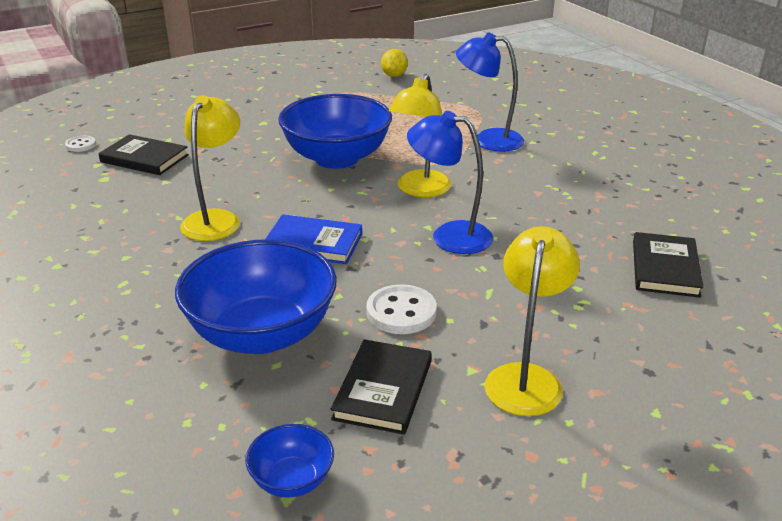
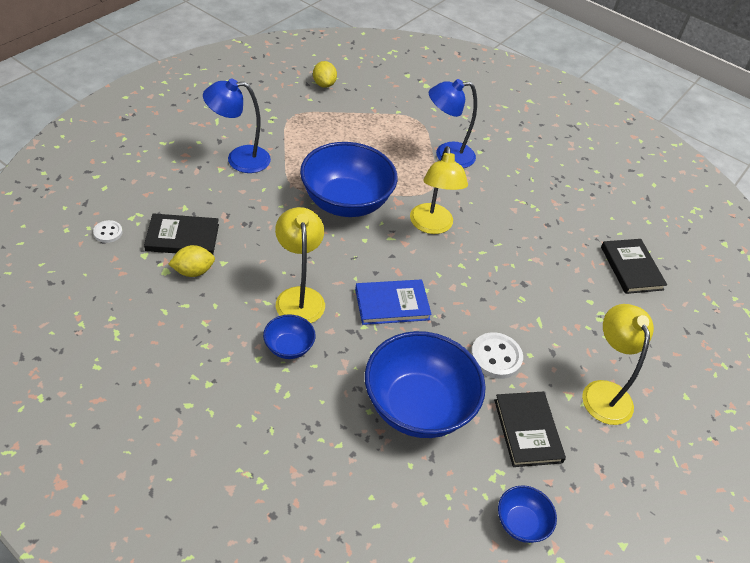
camera: 30 degrees left, 15 degrees up
(129, 183) = (193, 271): none -> yellow lemon
(166, 255) = (289, 347): none -> blue bowl
(449, 236) = (482, 271): blue lamp -> blue lamp (239, 159)

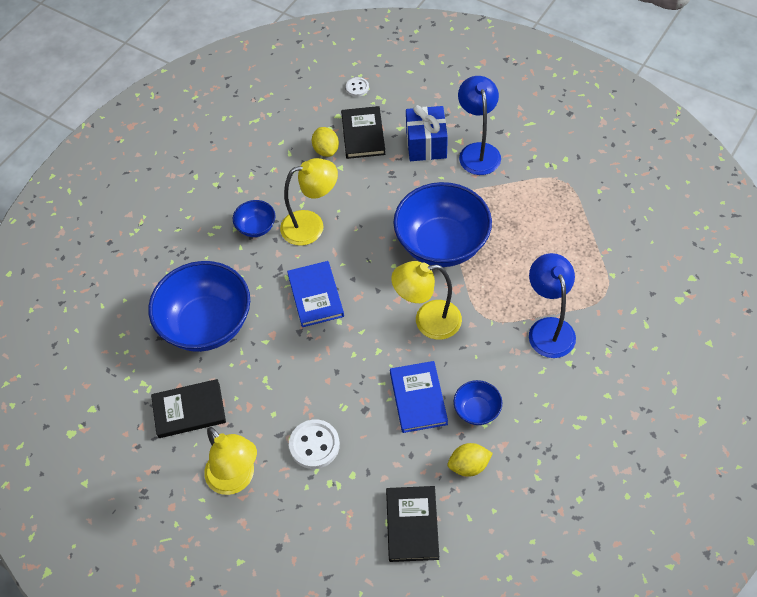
camera: 95 degrees right, 10 degrees up
(216, 192) = (426, 144): none -> blue gift
(324, 84) = (632, 199): yellow lemon -> yellow lemon (469, 466)
(496, 357) = (266, 384): white button -> white button (314, 445)
(512, 245) = (418, 398): none -> blue book
(521, 523) = (103, 404): blue bowl -> blue bowl (477, 410)
(603, 392) = (236, 479): yellow lamp -> yellow lamp turned 60 degrees clockwise
(631, 268) = (412, 525): black book -> black book turned 75 degrees counterclockwise

